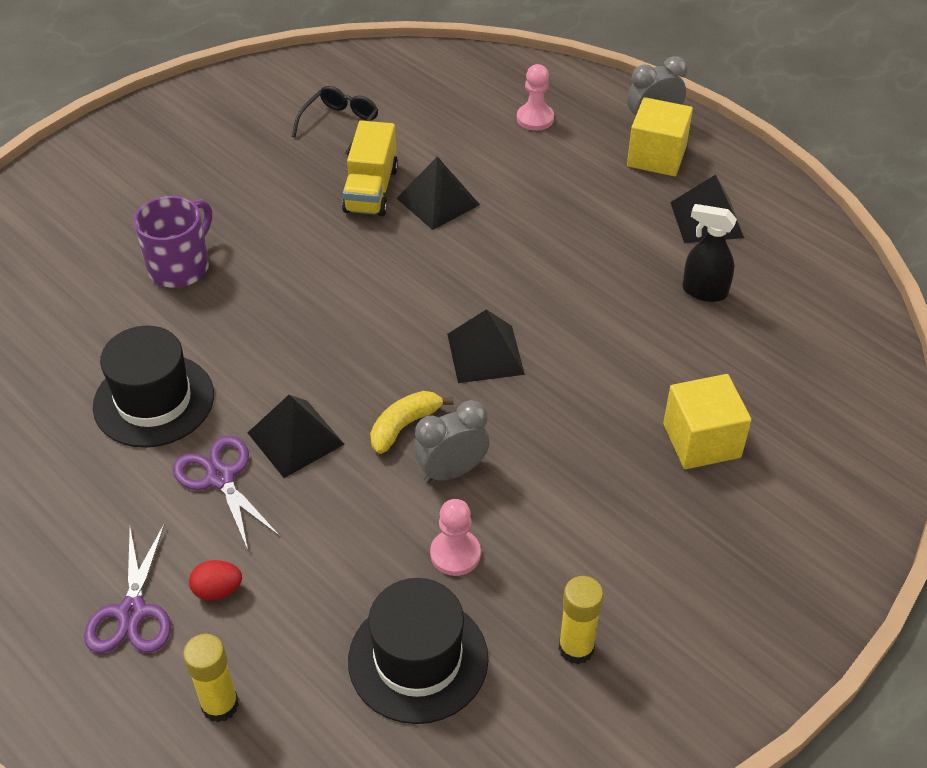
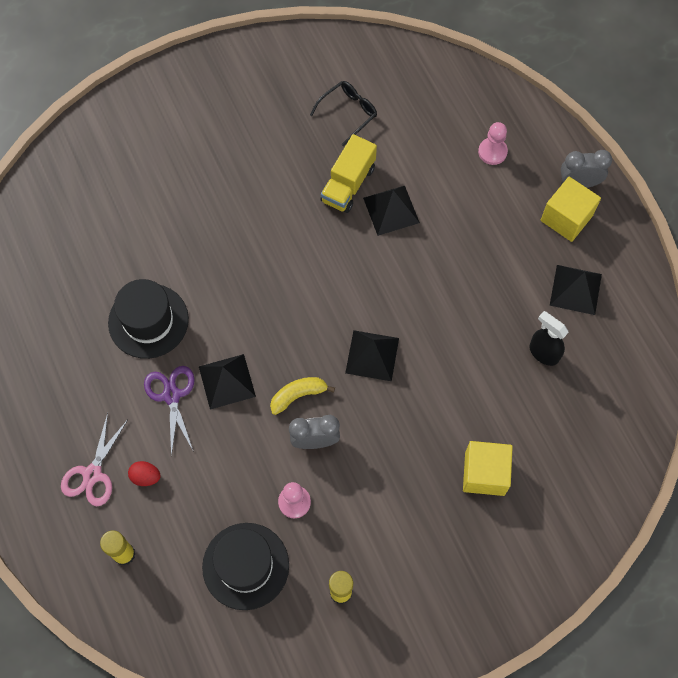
camera: 20 degrees right, 20 degrees up
(132, 612) = (92, 474): purple scissors -> pink scissors
(180, 266) = (197, 213): purple mug -> none

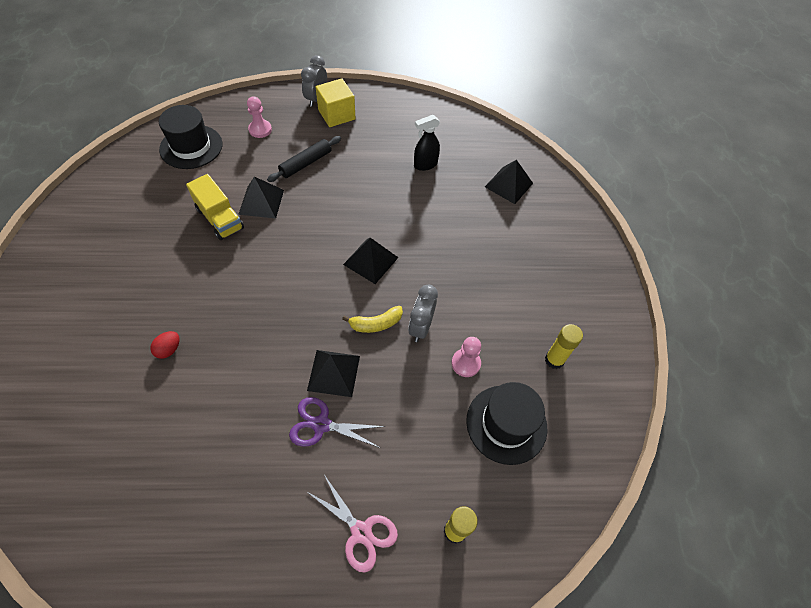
camera: 70 degrees left, 10 degrees down
(146, 477) = (388, 479): red egg -> red egg (169, 349)
(148, 321) = (237, 417): black hat -> black hat (191, 147)
(298, 395) = (376, 324): yellow banana -> yellow banana turned 105 degrees counterclockwise
(348, 113) = (160, 194): black glasses -> none
(470, 224) = (306, 163): none -> black rolling pin
(484, 473) = (497, 231): yellow cube -> none
(575, 289) = (390, 131): black pyramid -> black pyramid (509, 185)

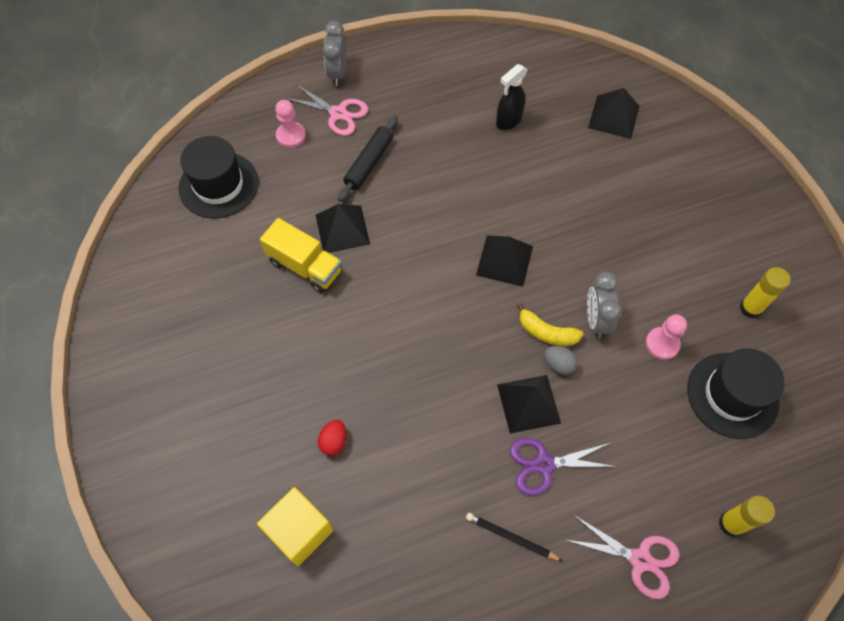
camera: 15 degrees left, 5 degrees up
(264, 473) = (511, 537): none -> black pencil
(302, 125) = (338, 113): none -> pink scissors
(336, 114) = (373, 87): yellow cube -> yellow cube (299, 531)
(373, 351) = (558, 364): none -> grey egg
(376, 324) = (546, 332): yellow banana -> yellow banana turned 60 degrees clockwise

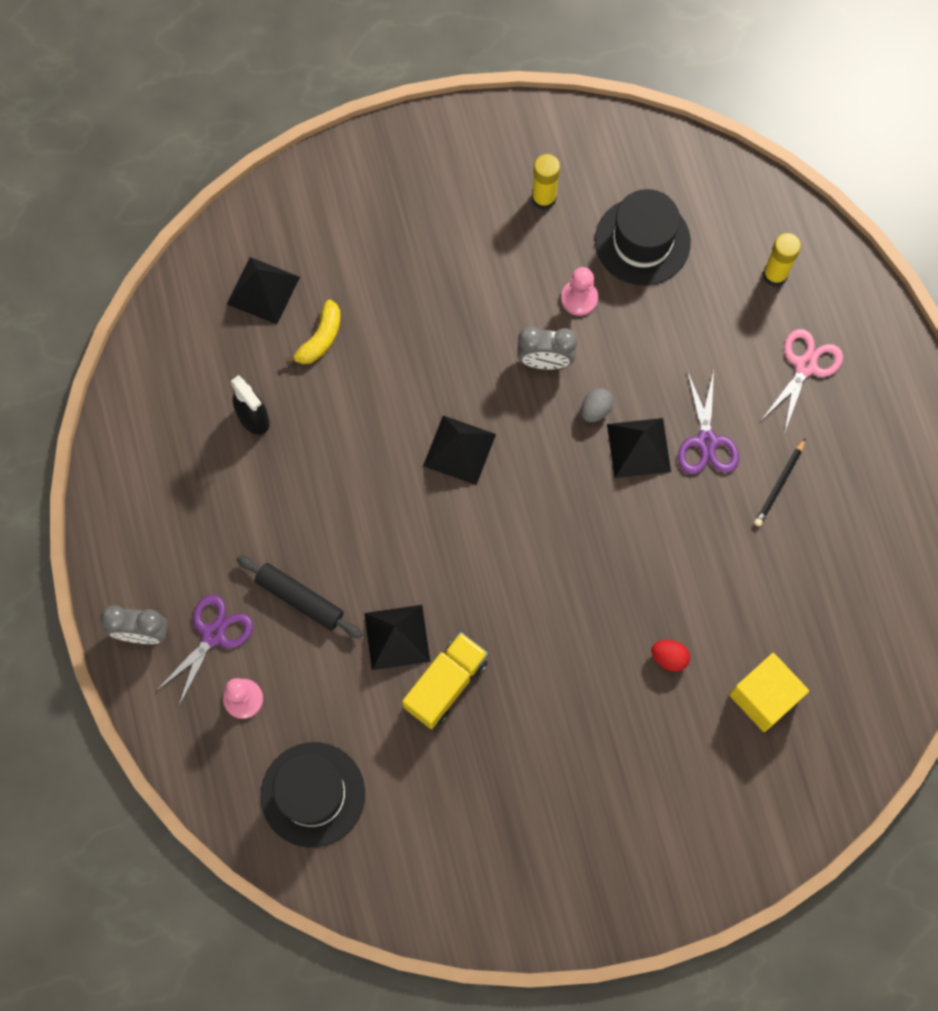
camera: 85 degrees left, 10 degrees up
(338, 113) = (213, 635): pink scissors -> purple scissors
(546, 332) = (556, 417): yellow banana -> yellow banana (320, 339)

